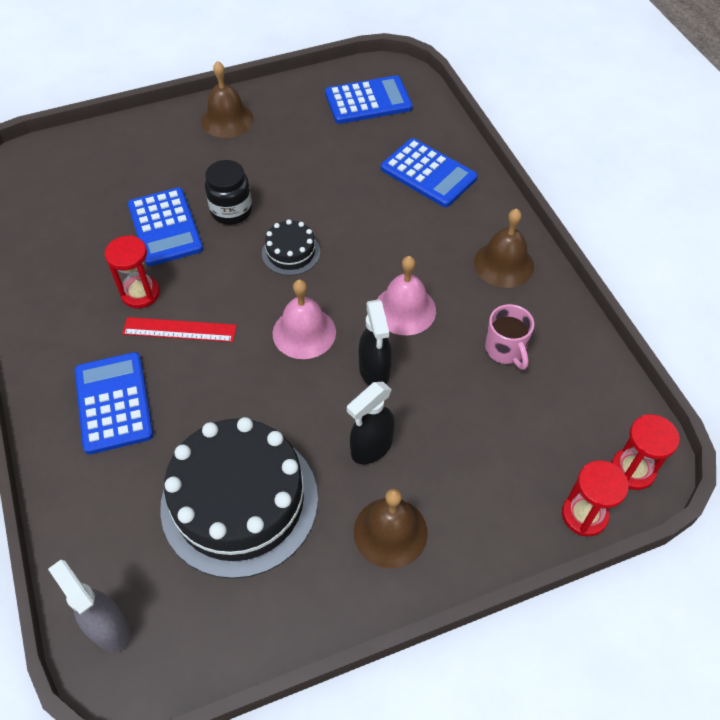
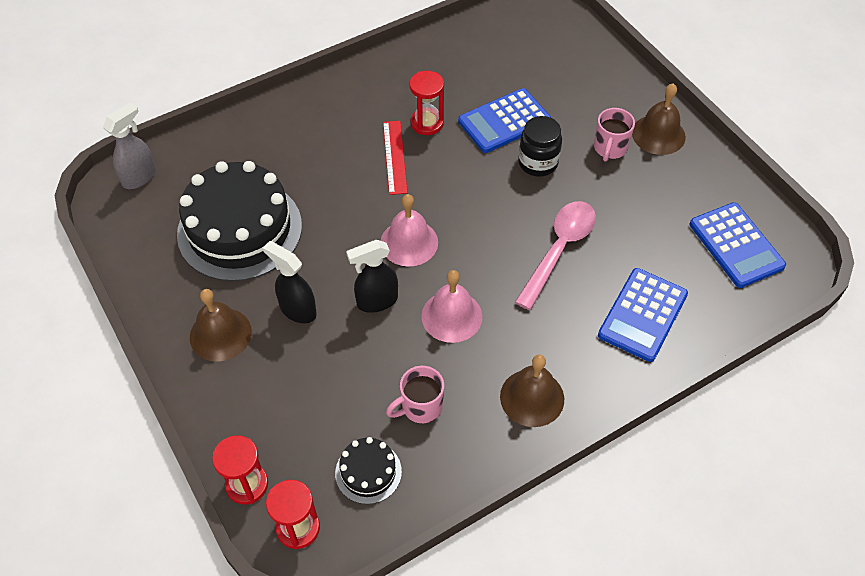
camera: 80 degrees right, 0 degrees up
(114, 403) = (317, 134): blue calculator -> none
(232, 156) = (610, 148): none -> pink mug
(291, 252) = (499, 216): black cake -> black cake (368, 472)
(344, 215) = (559, 250): none -> pink spoon

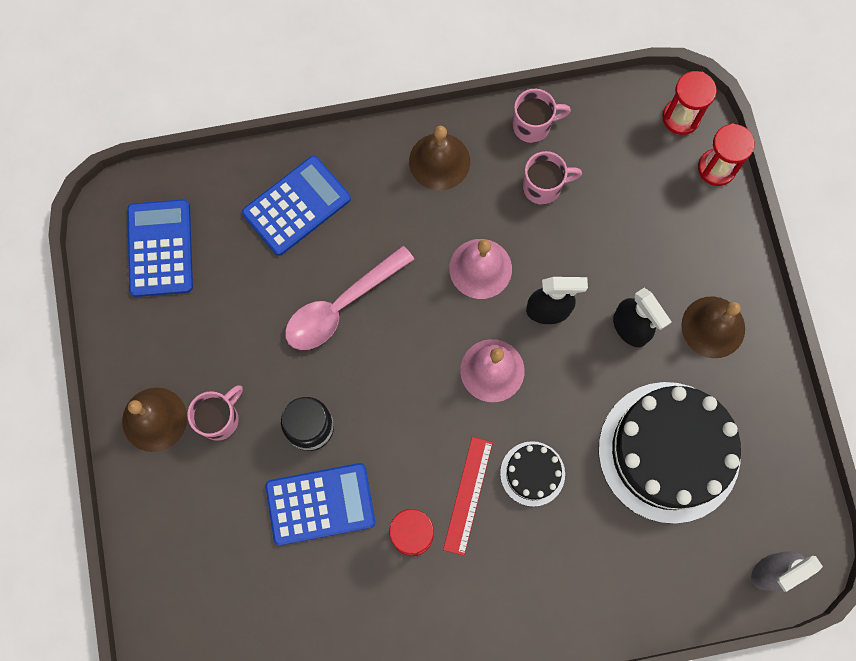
camera: 160 degrees left, 20 degrees up
(368, 472) = (608, 144): black cake -> black cake (532, 473)
(453, 464) = (533, 125): none -> pink mug

